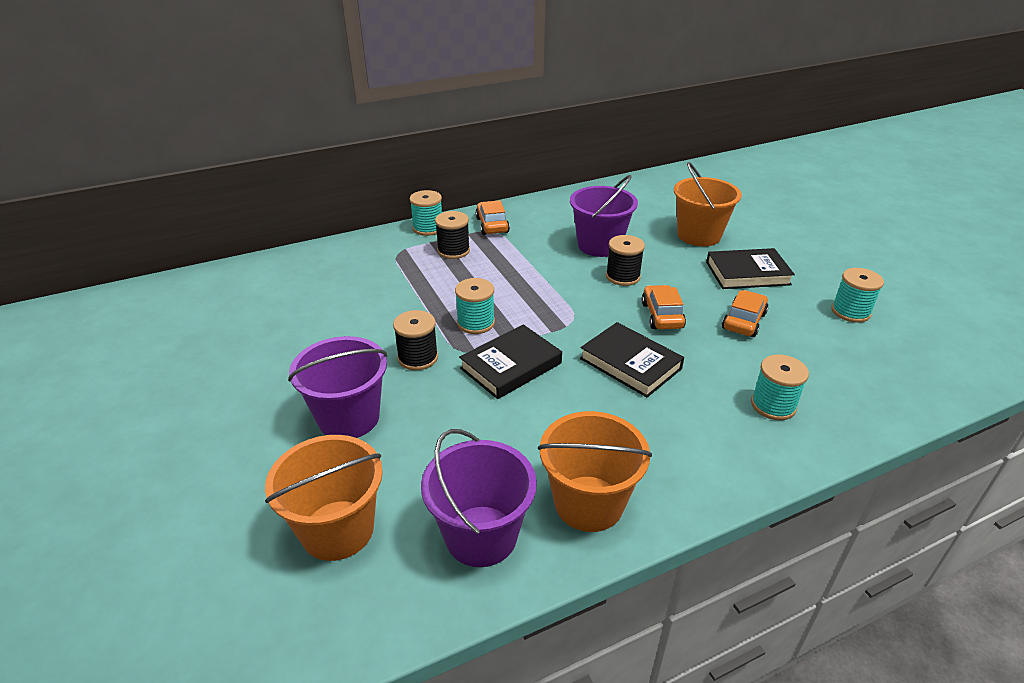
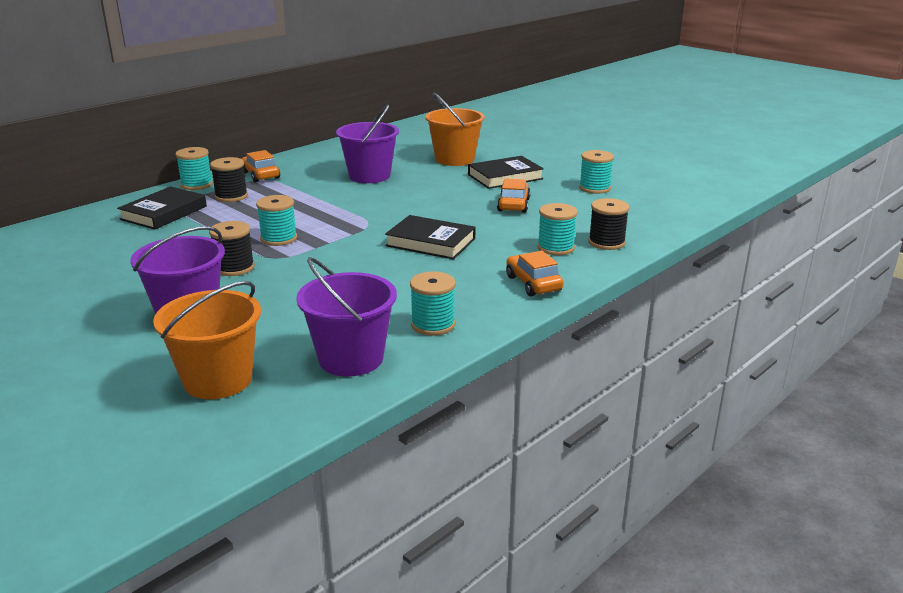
camera: 20 degrees left, 10 degrees down
(511, 366) = (325, 259): black book -> black book (164, 213)
(588, 503) = (433, 324): orange bucket -> turquoise spool
(622, 276) = (399, 192): black spool -> black spool (606, 242)
(662, 315) = (444, 211): orange car -> orange car (533, 283)

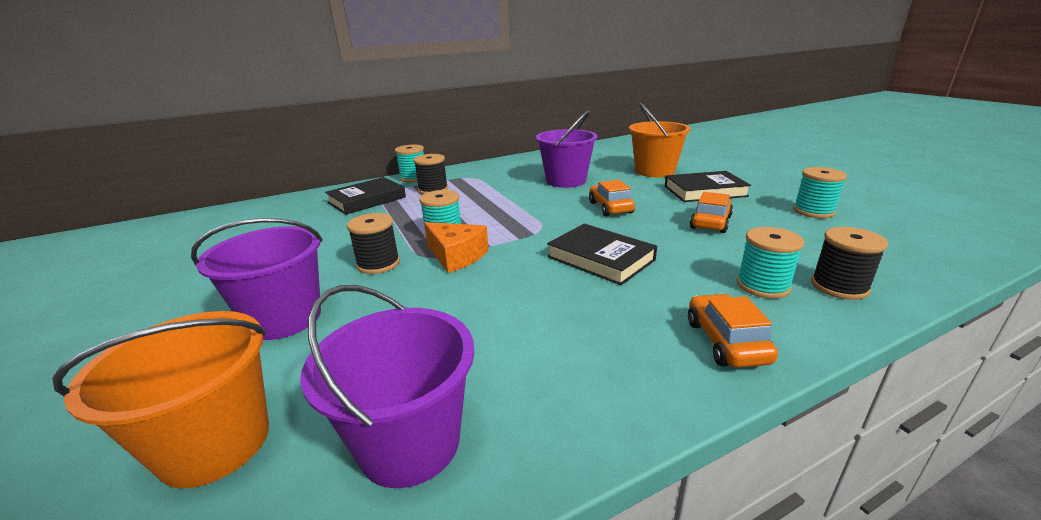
camera: 20 degrees right, 0 degrees up
(260, 175) = (470, 174): orange car -> orange car (610, 207)
(304, 254) = (456, 256): none -> orange cheese
(433, 324) = (557, 395): turquoise spool -> none

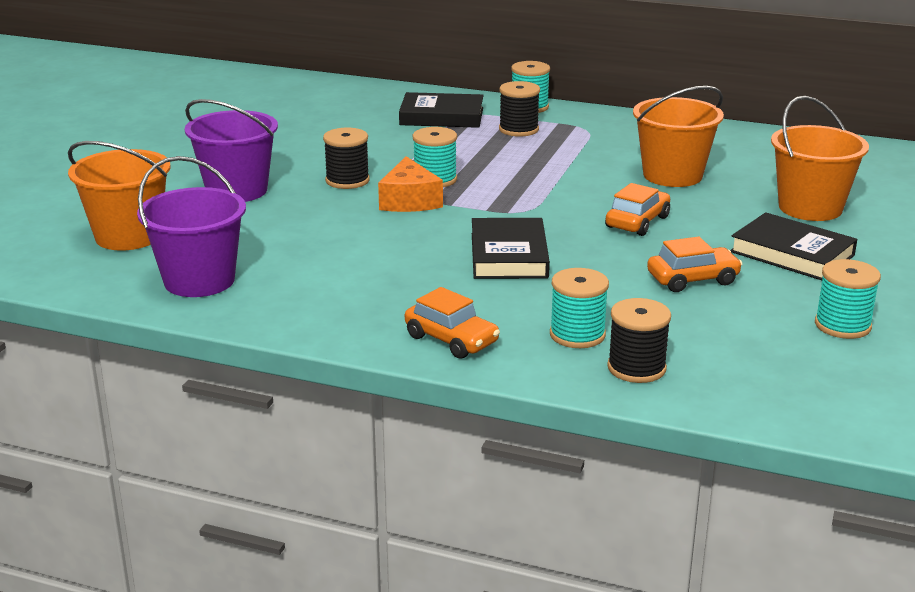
camera: 45 degrees right, 0 degrees up
(566, 181) = (672, 175): purple bucket -> orange bucket
(726, 341) = (451, 339): orange car -> orange car turned 90 degrees clockwise

